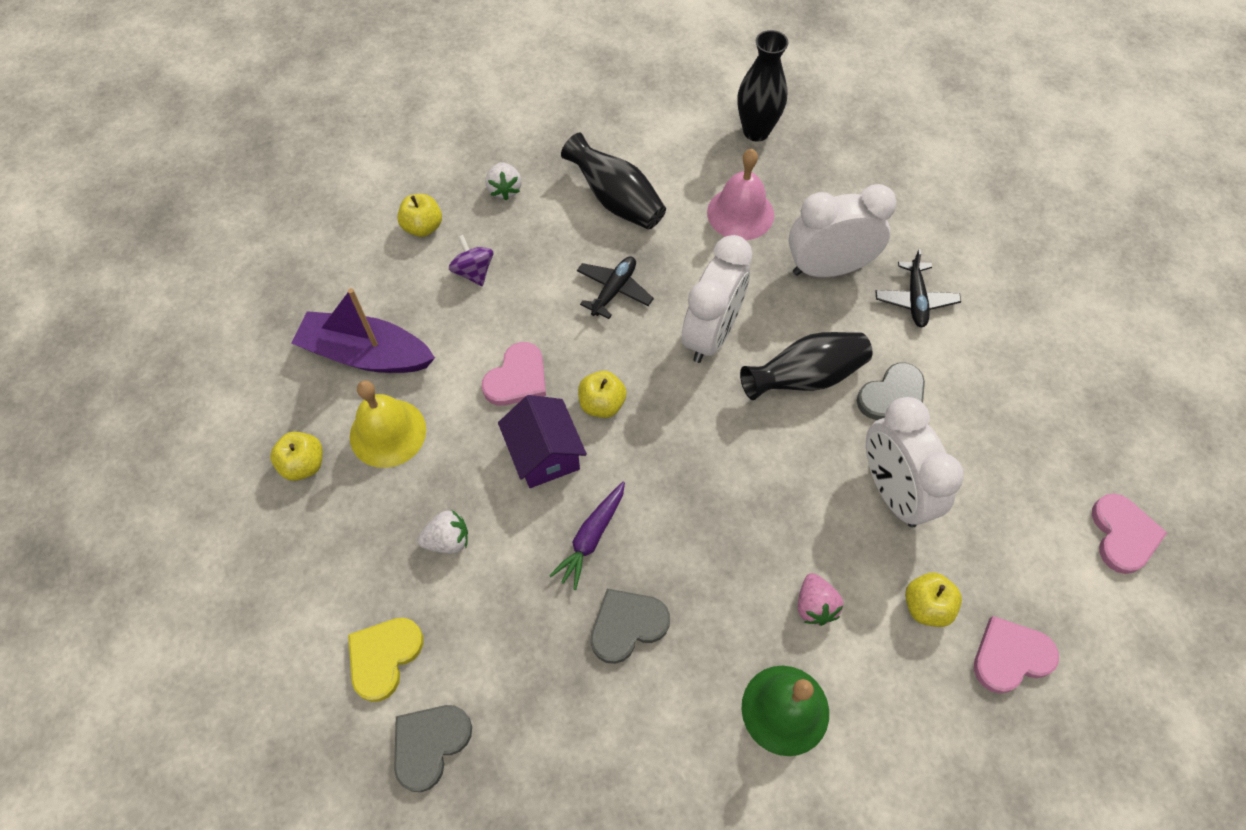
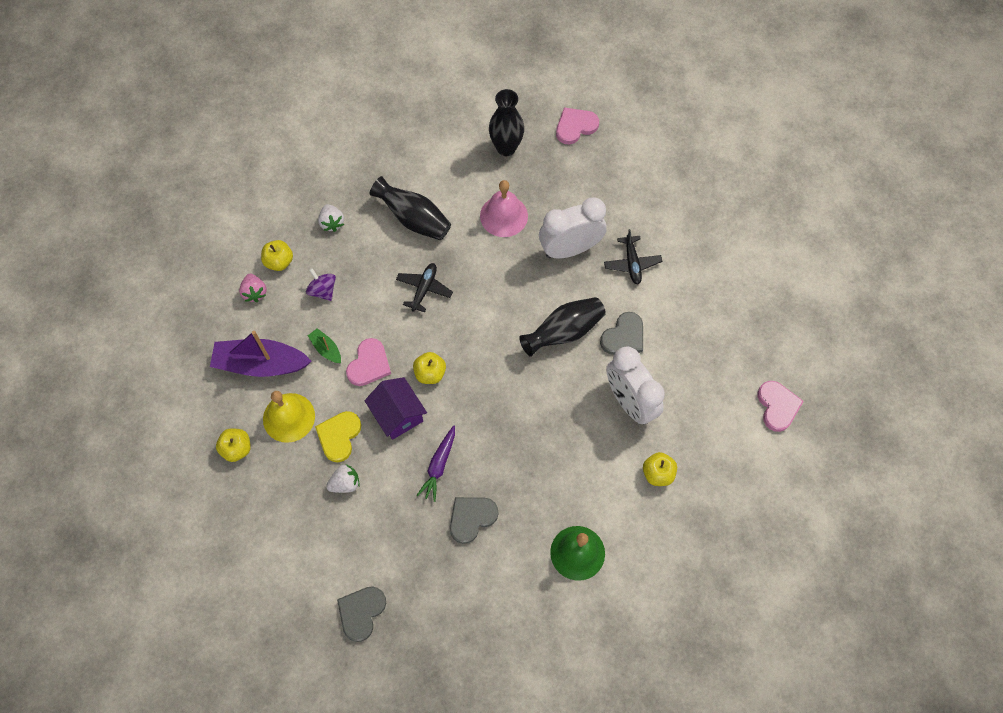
camera: 10 degrees left, 5 degrees up
(384, 657) = (320, 565): yellow heart -> yellow heart (339, 436)
(461, 348) = (326, 349): none -> green boat
(711, 334) = (496, 311): white clock -> none
(814, 606) = (588, 485): pink strawberry -> pink strawberry (255, 292)
(1010, 656) = (712, 496): pink heart -> pink heart (575, 126)

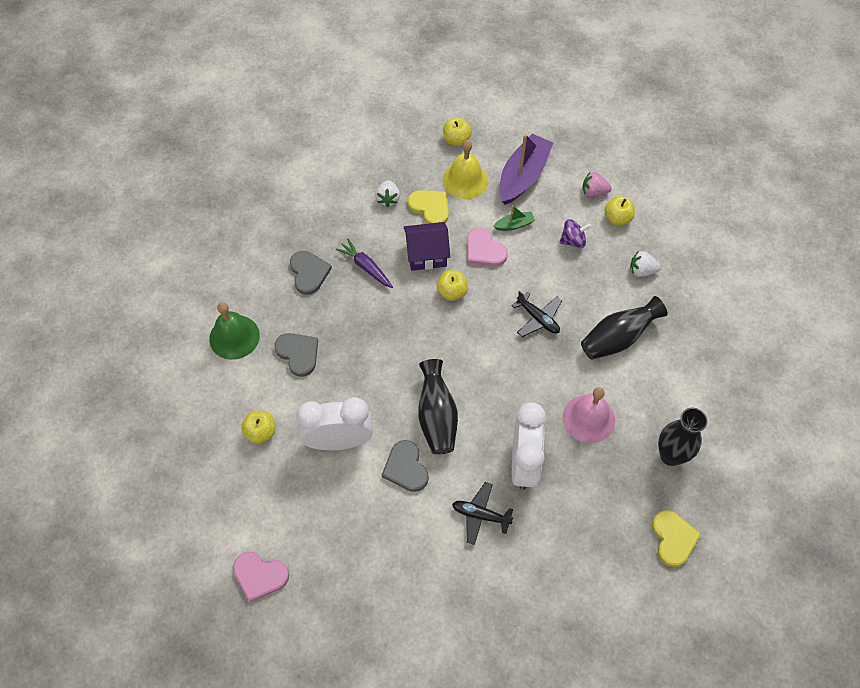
camera: 115 degrees right, 5 degrees down
(361, 612) = (282, 175): grey heart -> grey heart (298, 354)
(575, 126) = (673, 538): pink heart -> yellow heart

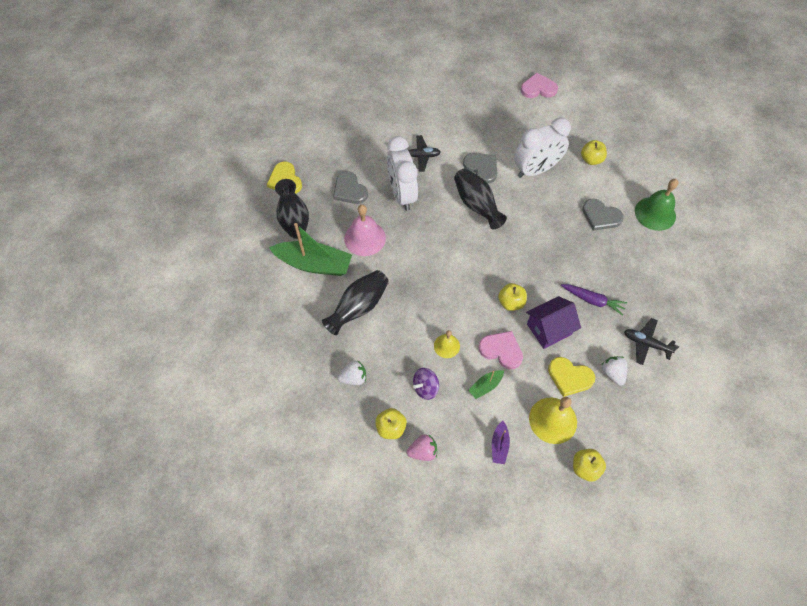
camera: 160 degrees right, 0 degrees up
(309, 273) = (635, 280): grey heart -> grey heart (349, 190)
(523, 176) = (499, 445): purple boat -> purple boat, size x0.46
(537, 271) = (446, 346): none -> yellow bell
(538, 318) = (430, 303): black plane -> black plane (646, 343)
(657, 405) = (314, 264): none -> green boat

